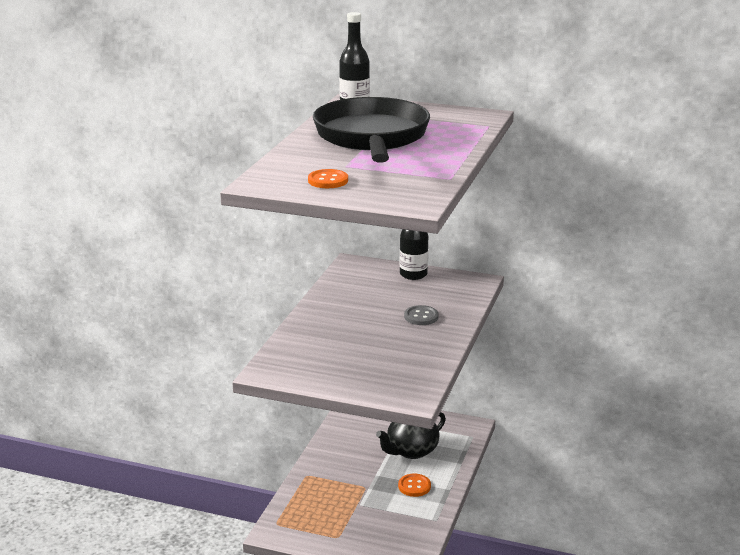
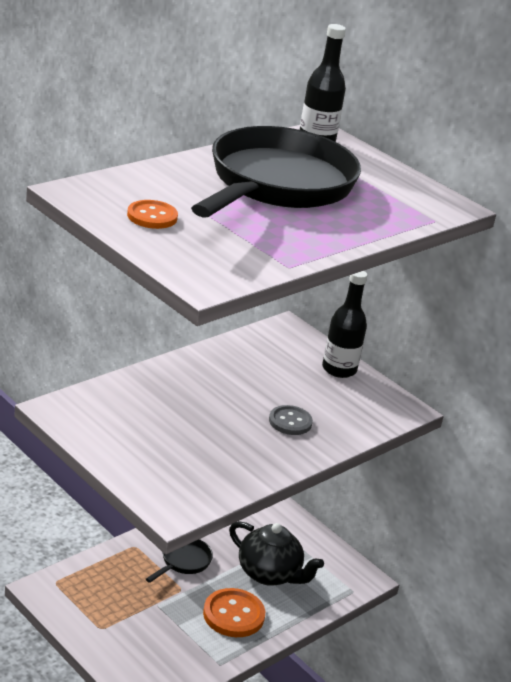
camera: 25 degrees right, 5 degrees up
(349, 469) = (183, 562): none -> black pan
(411, 451) = (269, 574): black teapot -> black teapot turned 135 degrees counterclockwise
(414, 486) = (233, 615): orange button -> orange button, size x1.52

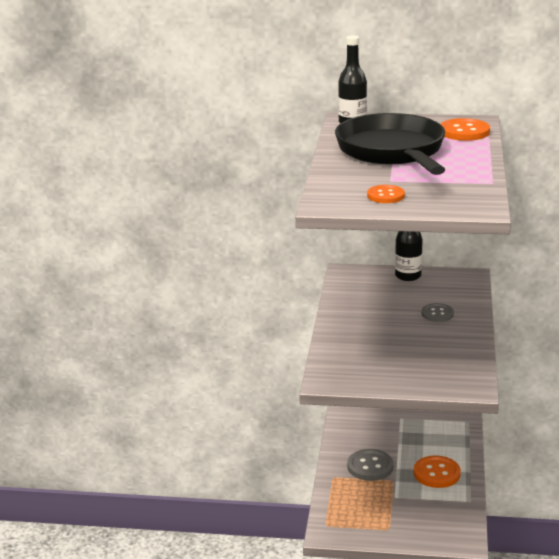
camera: 35 degrees left, 5 degrees down
(183, 562) = (370, 466): black pan -> grey button
(269, 574) = (419, 442): black teapot -> none
(406, 208) = (464, 132): none -> orange button

